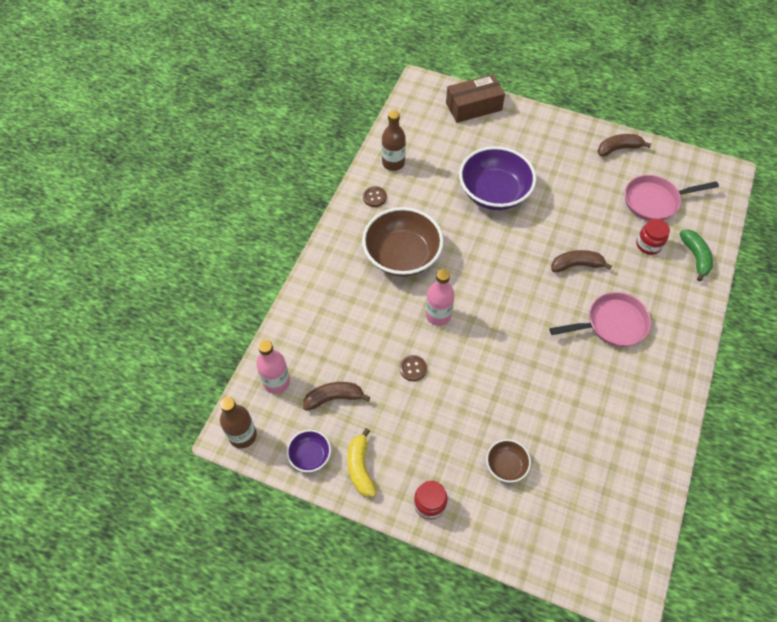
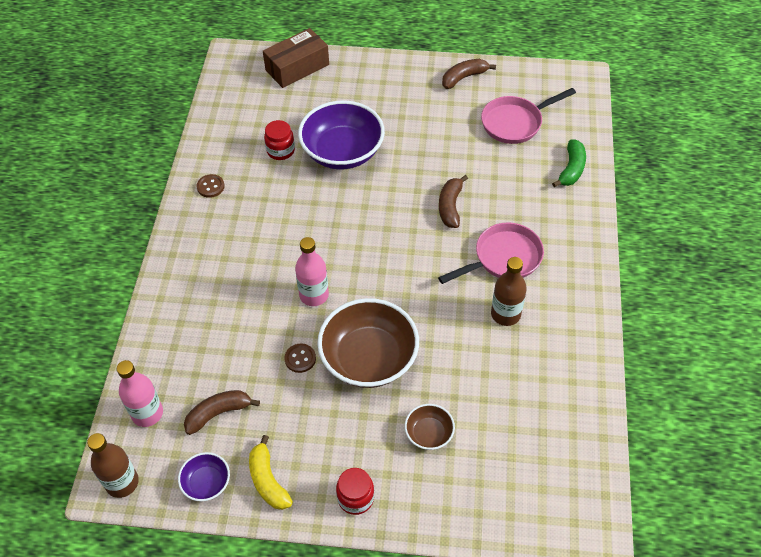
camera: 15 degrees left, 5 degrees down
(393, 163) = (222, 146): brown bottle -> brown bottle (505, 314)
(402, 255) = (257, 241): brown bowl -> brown bowl (369, 358)
(576, 265) = (450, 206): brown banana -> brown banana turned 60 degrees counterclockwise
(648, 244) = (520, 168): red jar -> red jar (280, 151)
(695, 257) = (571, 169): green banana -> green banana turned 45 degrees clockwise

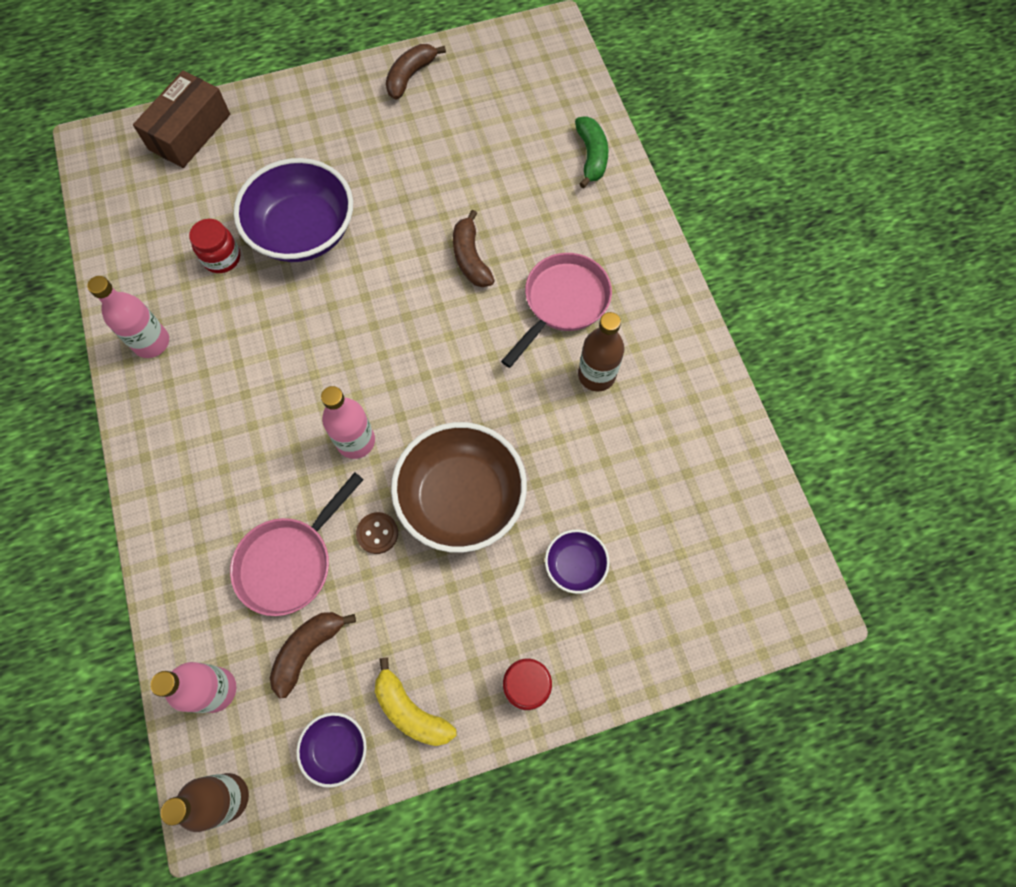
camera: 25 degrees left, 15 degrees up
(210, 187) = (151, 342): brown button -> pink bottle
(429, 433) = (575, 565): brown bowl -> purple bowl
(515, 123) = (499, 117): pink pan -> pink pan (290, 562)

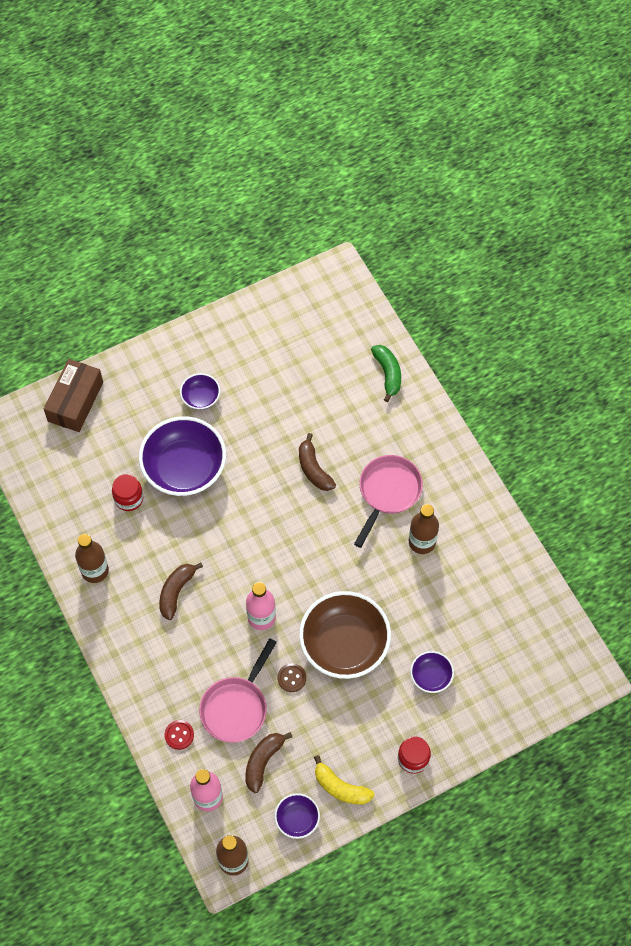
camera: 10 degrees left, 5 degrees down
(151, 342) = (95, 571): pink bottle -> brown bottle
(200, 588) = (179, 735): none -> red button
(346, 150) = (201, 397): none -> purple bowl
(410, 76) = (235, 328): brown banana -> brown banana (176, 592)

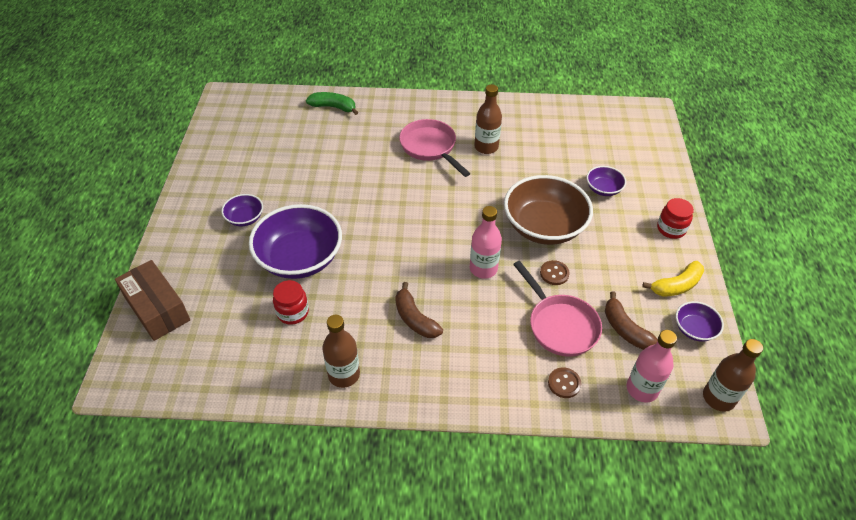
camera: 60 degrees left, 15 degrees down
(179, 735) = (564, 383): red button -> brown button
(314, 469) = (374, 178): brown banana -> none

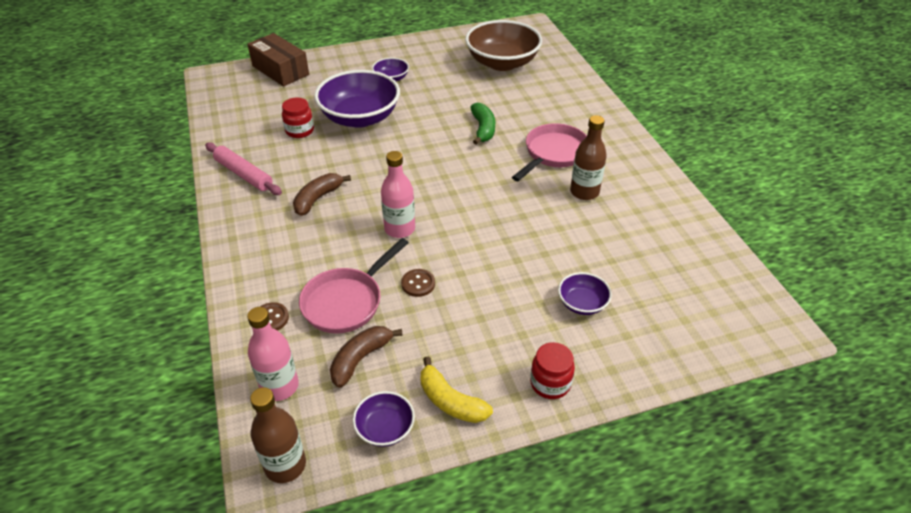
camera: 70 degrees right, 5 degrees down
(157, 309) = (280, 70): brown box -> brown box turned 75 degrees counterclockwise
(333, 107) = (565, 82): green banana -> green banana (483, 129)
(344, 375) = (244, 174): brown bottle -> pink rolling pin
(544, 227) = (485, 262): brown bowl -> brown bowl (502, 63)

